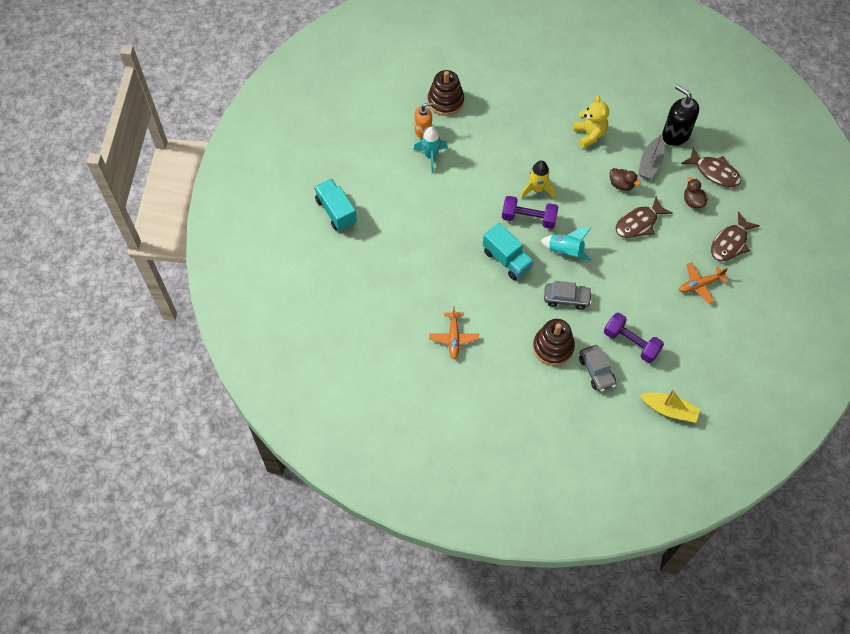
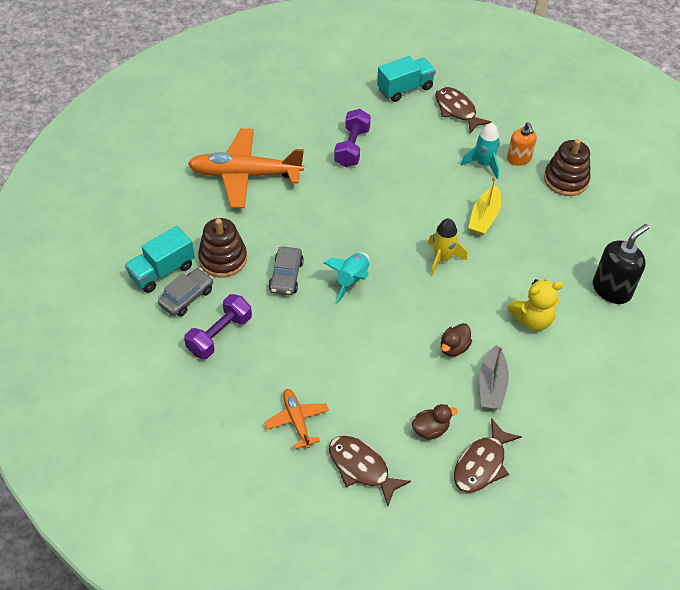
camera: 90 degrees right, 10 degrees down
(453, 338) = (245, 175): orange plane -> orange plane, size x1.98
(507, 259) = (341, 224): turquoise truck -> turquoise truck (162, 271)
(528, 218) = (399, 248): purple dumbbell -> purple dumbbell (352, 147)
(596, 371) = (187, 297): grey car -> grey car turned 150 degrees clockwise
(638, 223) = (393, 361): brown fish -> brown fish (457, 110)
(650, 163) = (491, 385): grey boat -> grey boat turned 105 degrees counterclockwise
(669, 410) = (124, 365): yellow boat -> yellow boat (484, 217)
(675, 134) = (544, 422): black soap dispenser -> black soap dispenser (611, 289)

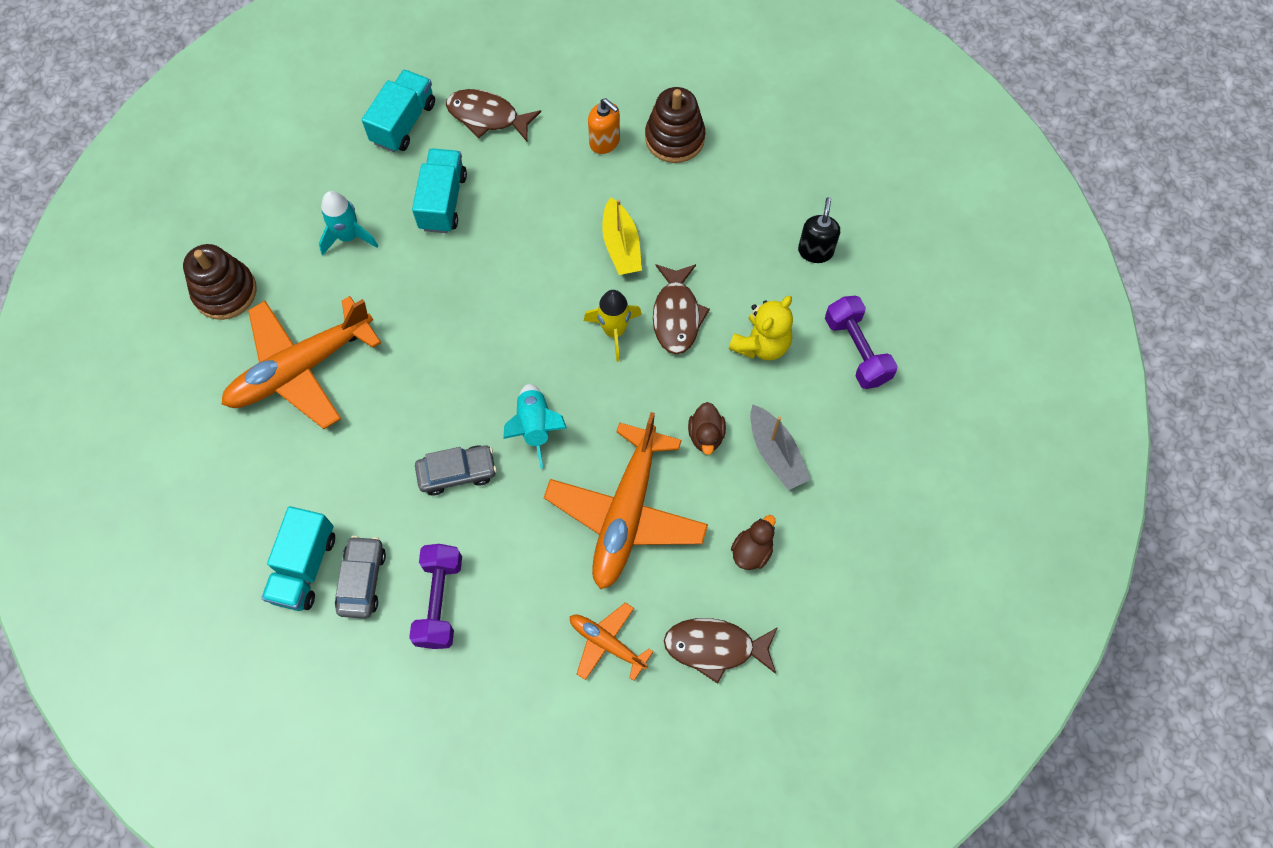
camera: 35 degrees left, 15 degrees up
(223, 259) = (365, 500): brown stacking toy -> brown stacking toy (225, 292)
(286, 276) = (457, 473): grey car -> grey car turned 75 degrees counterclockwise
(352, 147) = (402, 247): purple dumbbell -> purple dumbbell (857, 350)
(368, 359) = (626, 513): none -> orange plane
(394, 138) = (443, 201): none -> turquoise truck
(482, 464) = (830, 553): brown fish -> brown fish (676, 315)
(483, 164) = (571, 174): turquoise rocket -> turquoise rocket (348, 236)
(611, 289) = (815, 251): black soap dispenser -> black soap dispenser, size x0.66

